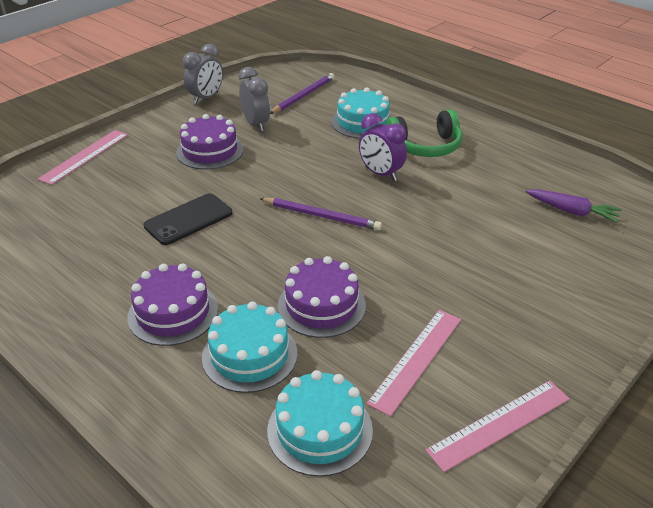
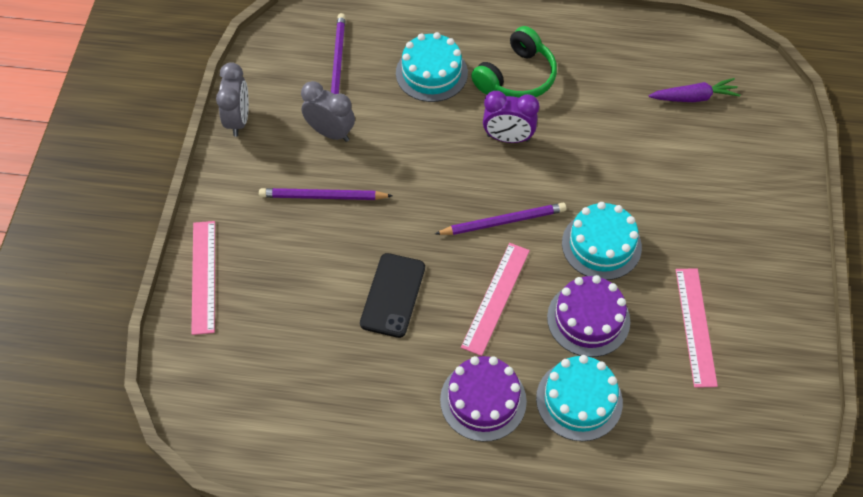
camera: 35 degrees left, 20 degrees up
(210, 151) = (323, 197): purple cake -> purple pencil
(320, 430) = (682, 429): turquoise cake -> turquoise cake (601, 245)
(499, 424) = (786, 346): pink ruler -> pink ruler (495, 298)

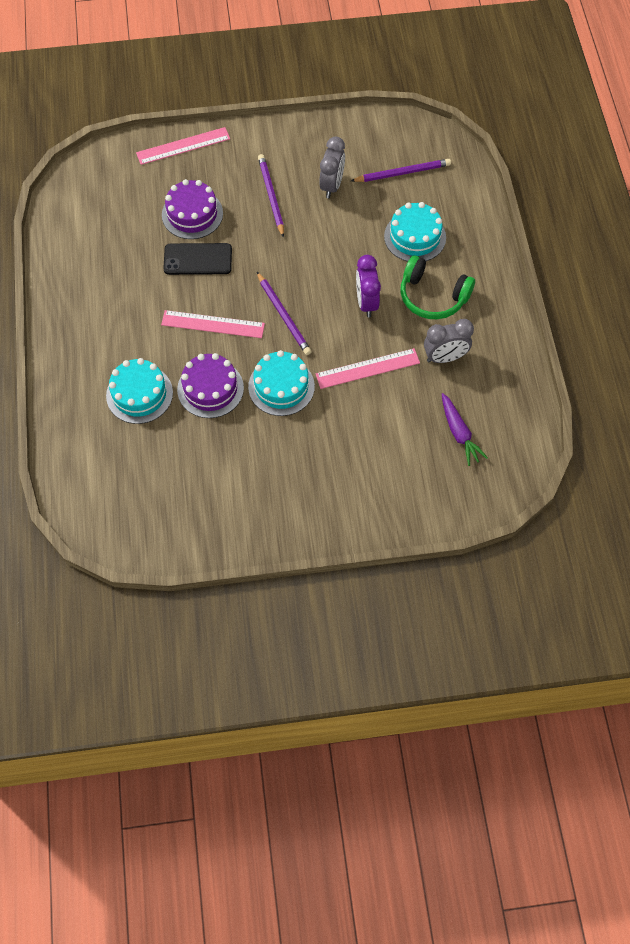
camera: 75 degrees right, 5 degrees up
(238, 120) = (324, 127): grey clock -> grey clock (445, 357)
(483, 400) = (125, 333): purple cake -> purple cake (192, 214)
(695, 326) = (223, 464): pink ruler -> pink ruler (367, 368)

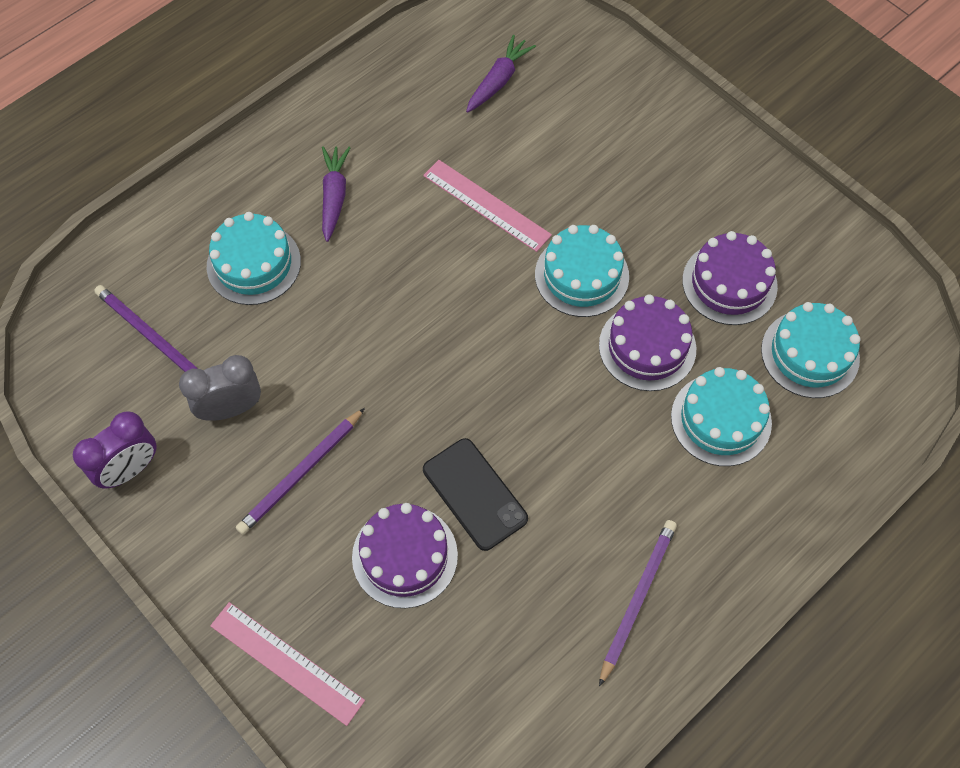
camera: 125 degrees left, 0 degrees up
(136, 467) = (810, 354): none -> turquoise cake
(213, 324) = (558, 406): pink ruler -> none
(213, 459) = (729, 283): none -> purple cake
(284, 315) = (482, 335): purple pencil -> purple pencil (637, 599)
(366, 303) = (395, 258): purple clock -> purple clock (130, 469)
(432, 296) = (334, 197): green headphones -> purple carrot
(445, 357) = (412, 141): grey clock -> none

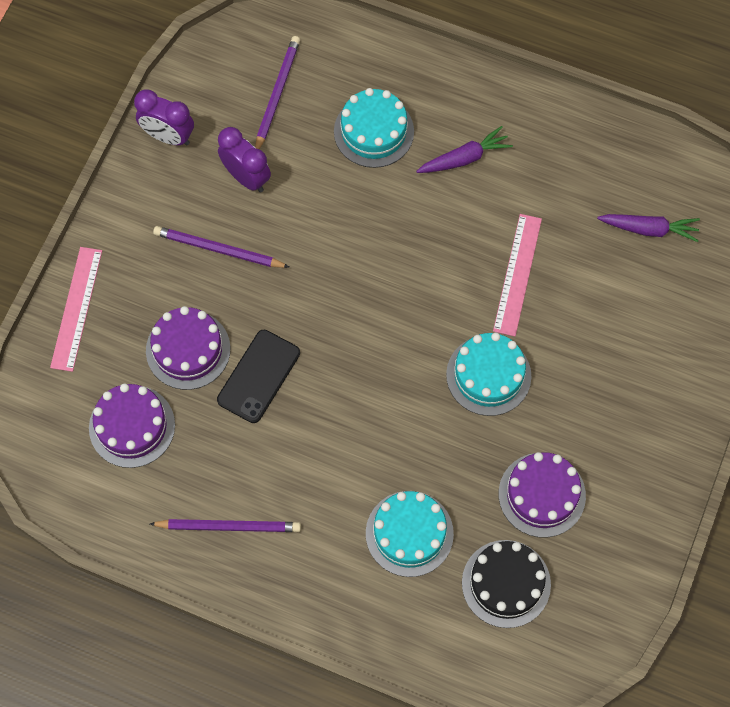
camera: 65 degrees right, 5 degrees up
(231, 408) = (246, 177): grey clock -> purple clock
(647, 347) = (447, 452): purple cake -> purple cake (132, 426)
(810, 354) = (506, 583): turquoise cake -> black cake

